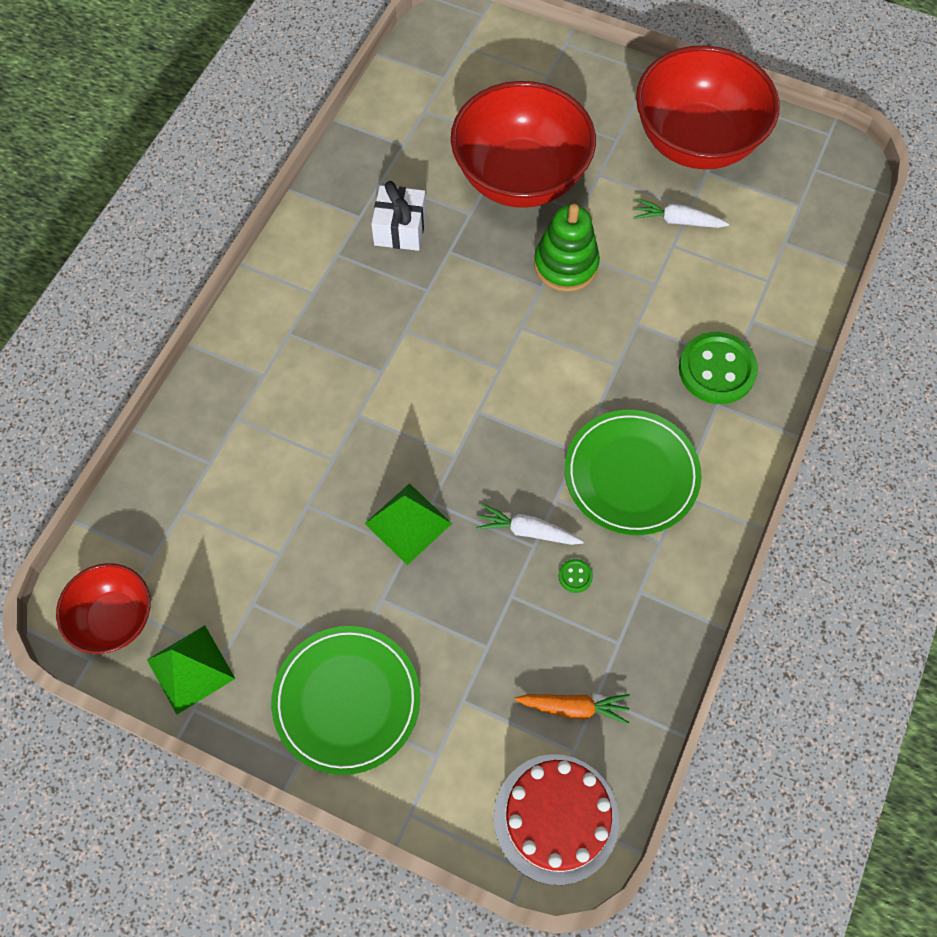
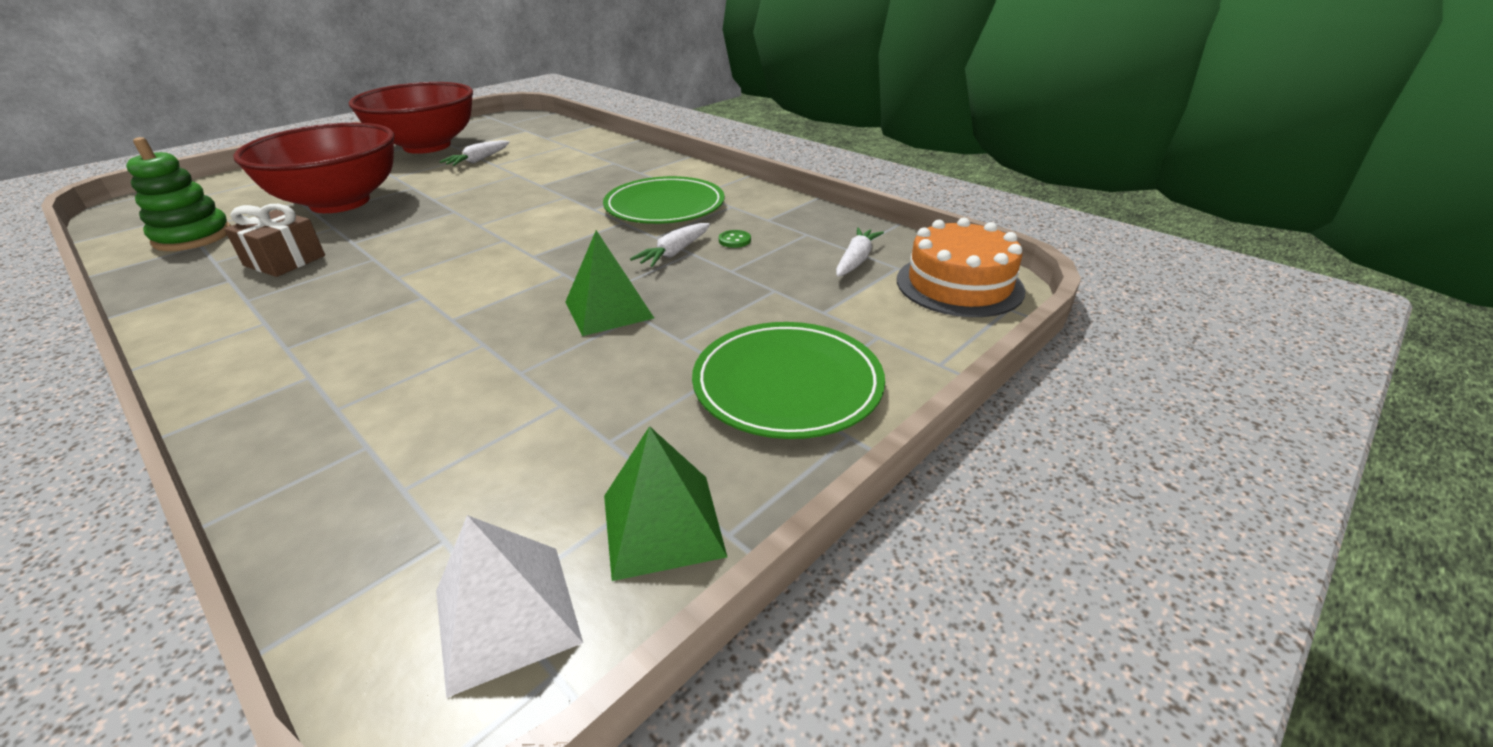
camera: 70 degrees left, 30 degrees down
(115, 618) = (506, 615): red bowl -> white pyramid
(400, 228) = (285, 261): white gift -> brown gift
(556, 818) = (959, 285): red cake -> orange cake
(566, 265) = (450, 199): green stacking toy -> green stacking toy (193, 237)
(573, 707) = (856, 260): orange carrot -> white carrot
(717, 370) = (613, 168): green button -> none

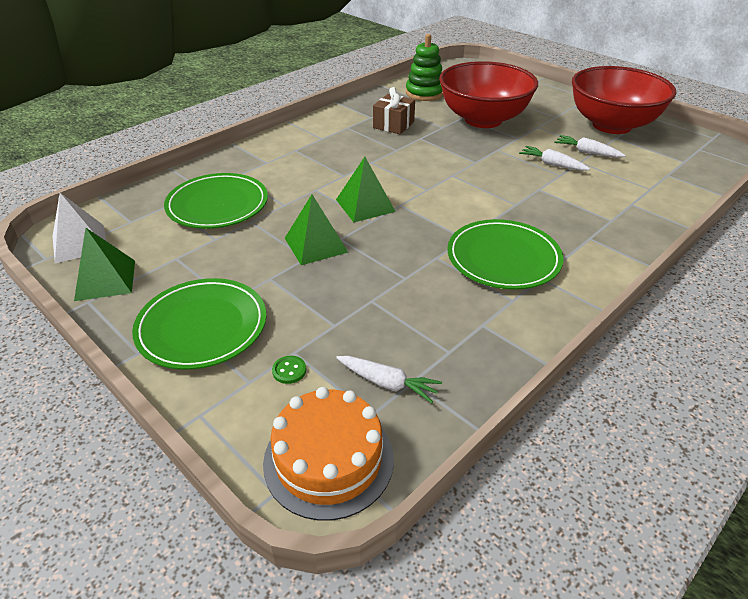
camera: 90 degrees right, 5 degrees up
(443, 417) = (217, 205): none -> green plate
(522, 278) = (365, 205): none -> green pyramid
(674, 252) = (404, 269): white carrot -> white carrot (552, 164)
(734, 240) = (430, 302): green button -> green button (289, 370)

